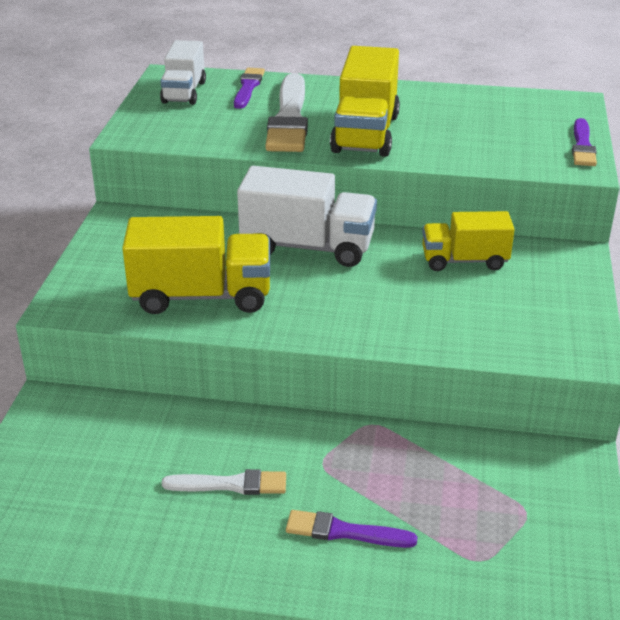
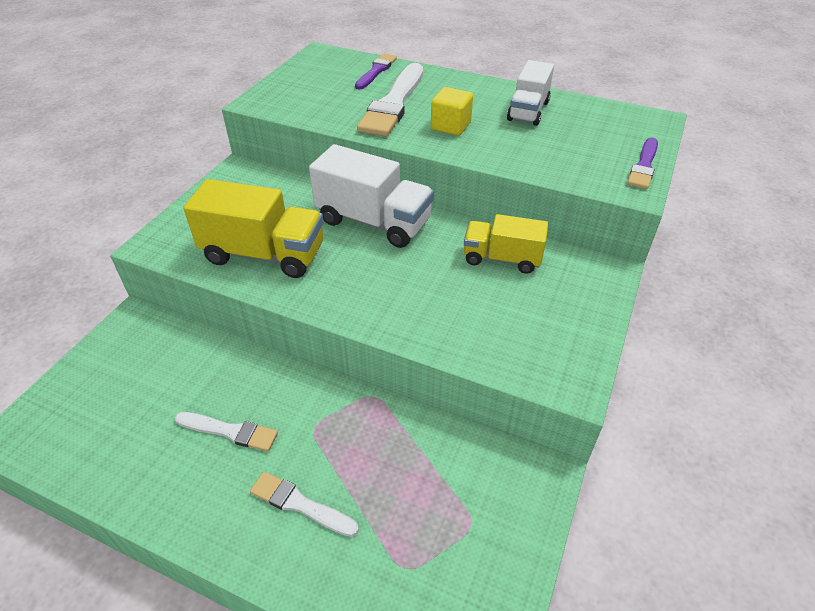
camera: 15 degrees right, 10 degrees up
(184, 92) = (323, 69): white truck -> white truck (528, 111)
(344, 532) = (300, 504): purple brush -> white brush
(365, 133) = (450, 126): yellow truck -> yellow cube

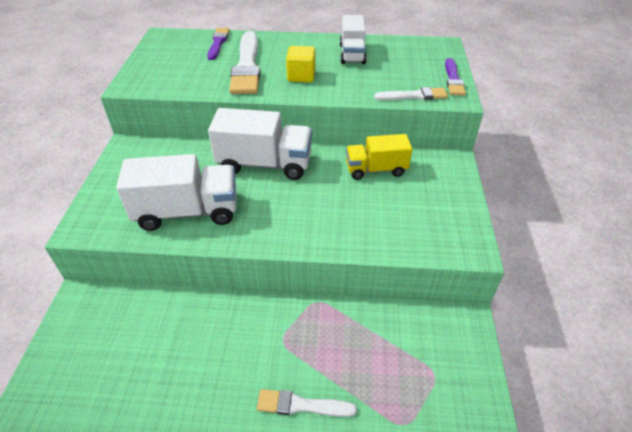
camera: 20 degrees left, 0 degrees up
(230, 431) = (215, 366): white brush -> white brush (414, 96)
(264, 254) = (187, 211): yellow truck -> white truck

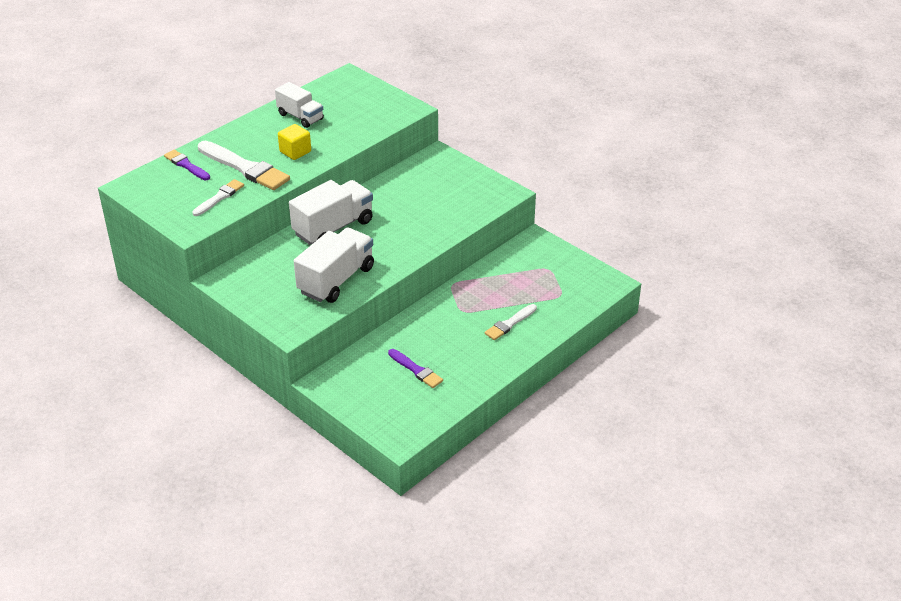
camera: 50 degrees left, 5 degrees down
(376, 169) = (403, 187): yellow truck -> none
(414, 96) = (386, 122): white brush -> white brush (219, 197)
(453, 79) = (392, 97): purple brush -> purple brush (416, 370)

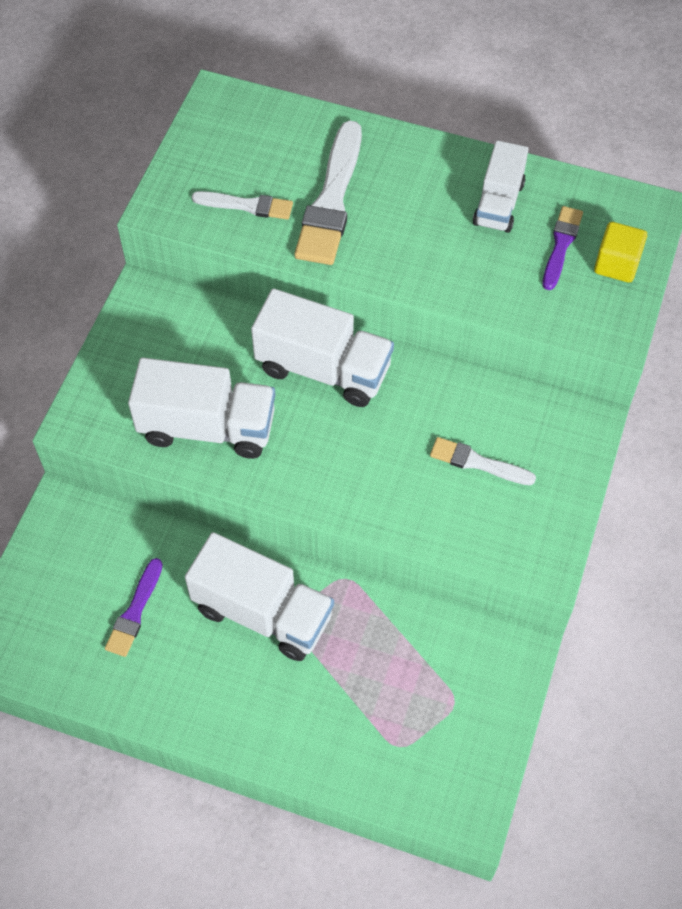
camera: 65 degrees right, 20 degrees up
(186, 165) = (299, 133): purple brush -> purple brush (561, 245)
(295, 152) = (405, 239): yellow cube -> yellow cube (616, 264)
(451, 320) = (262, 612): none -> white truck
(510, 324) = (293, 697): white brush -> white brush (477, 462)

